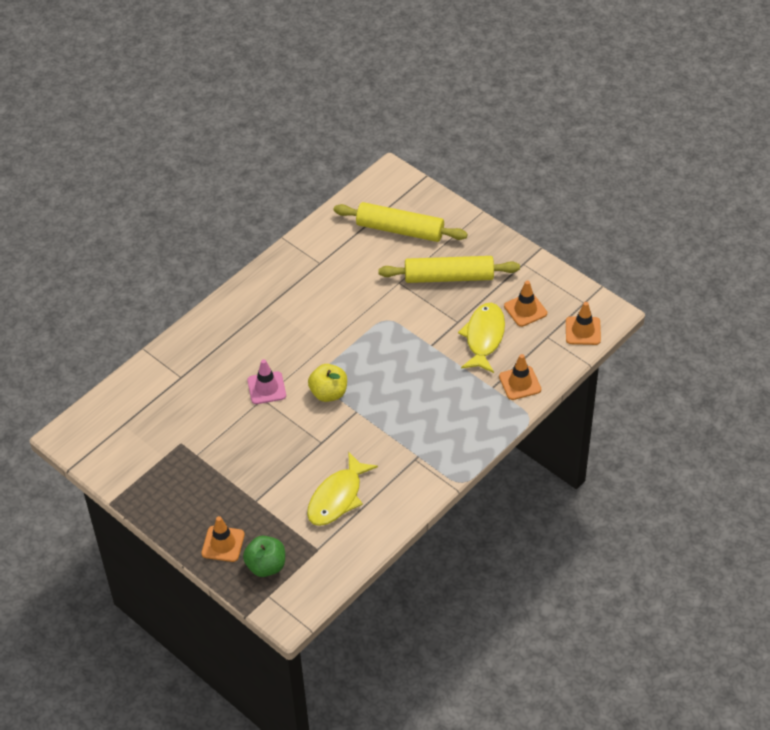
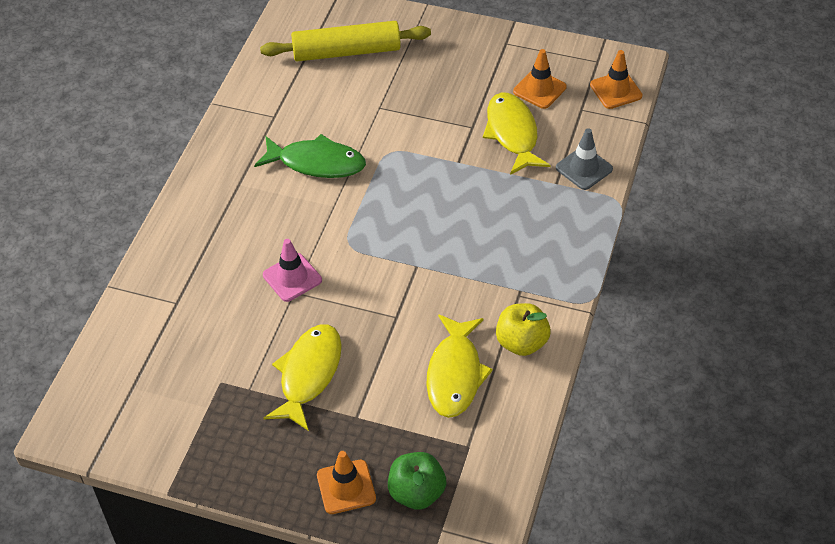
camera: 25 degrees left, 0 degrees up
(240, 460) = (309, 374): none -> yellow fish
(328, 393) = (371, 257): yellow apple -> yellow apple (521, 342)
(330, 310) = (317, 163): none -> green fish
(449, 277) = (433, 83): yellow rolling pin -> none
(520, 383) = (584, 168): orange traffic cone -> grey traffic cone

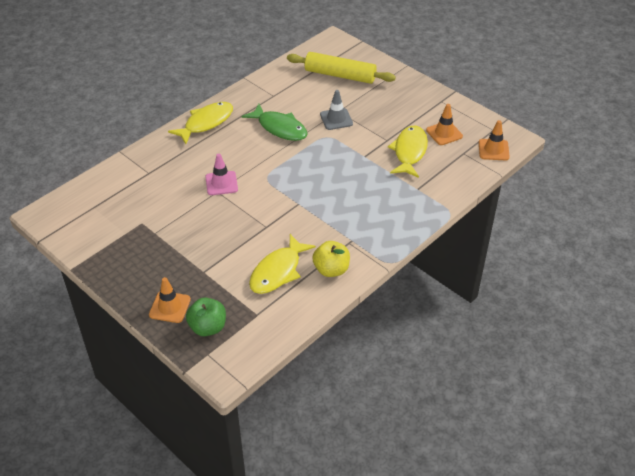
camera: 25 degrees right, 5 degrees down
(309, 374) = (193, 238): yellow fish -> yellow fish (206, 123)
(584, 168) = (441, 186): grey traffic cone -> grey traffic cone (336, 119)

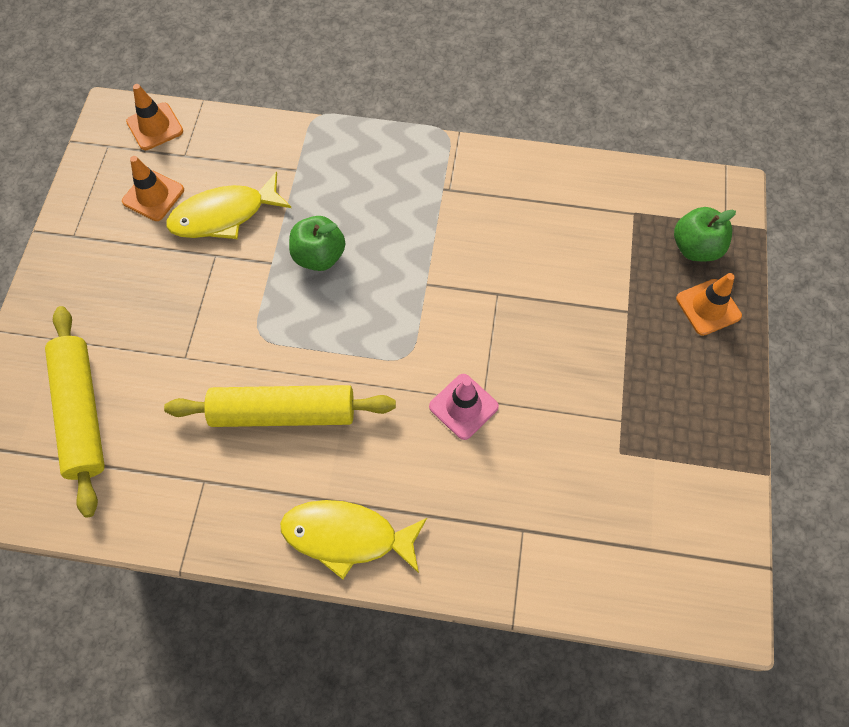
camera: 125 degrees left, 20 degrees up
(278, 271) = (557, 232): yellow fish -> none
(280, 128) = (283, 413): green fish -> yellow rolling pin
(331, 270) = (507, 182): yellow apple -> none
(336, 119) = (208, 347): grey traffic cone -> none
(352, 173) = (319, 256): none -> green apple

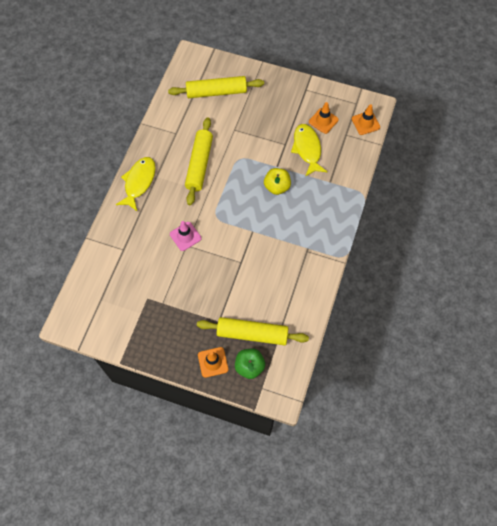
camera: 100 degrees right, 0 degrees up
(319, 256) = (277, 187): green apple -> yellow apple
(634, 252) = (252, 333): none -> yellow rolling pin

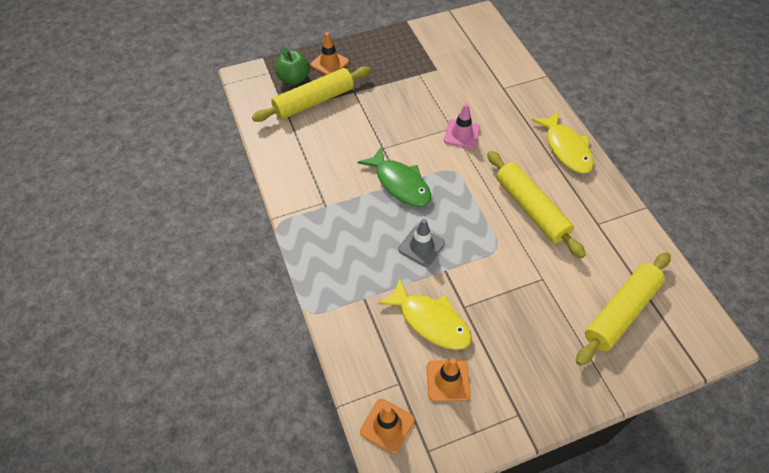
camera: 140 degrees right, 10 degrees down
(253, 231) = (400, 183): none -> green fish
(277, 187) = (421, 246): yellow apple -> grey traffic cone

